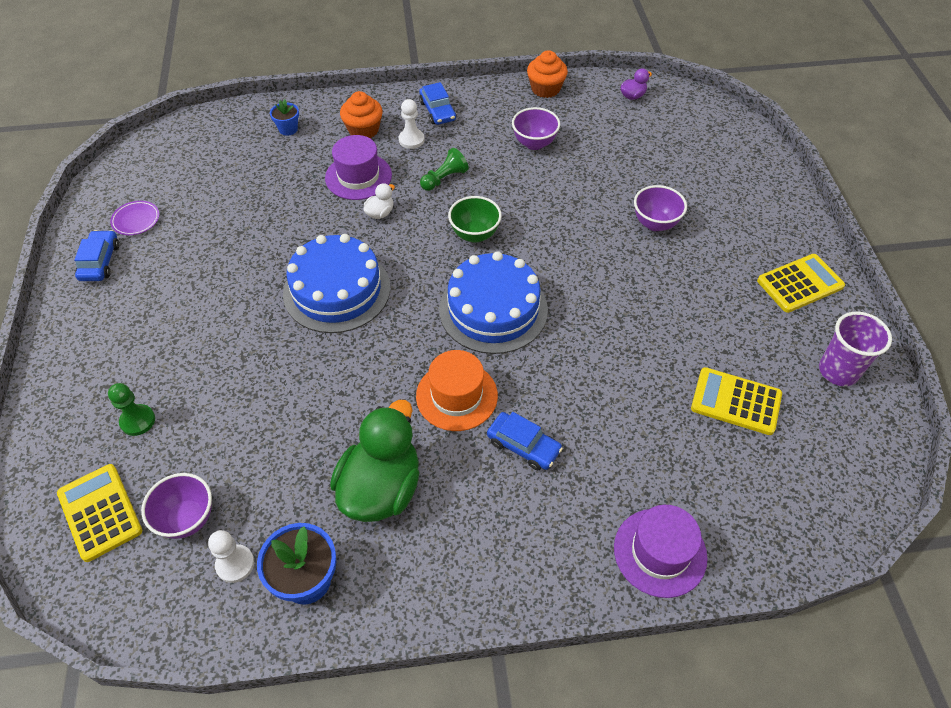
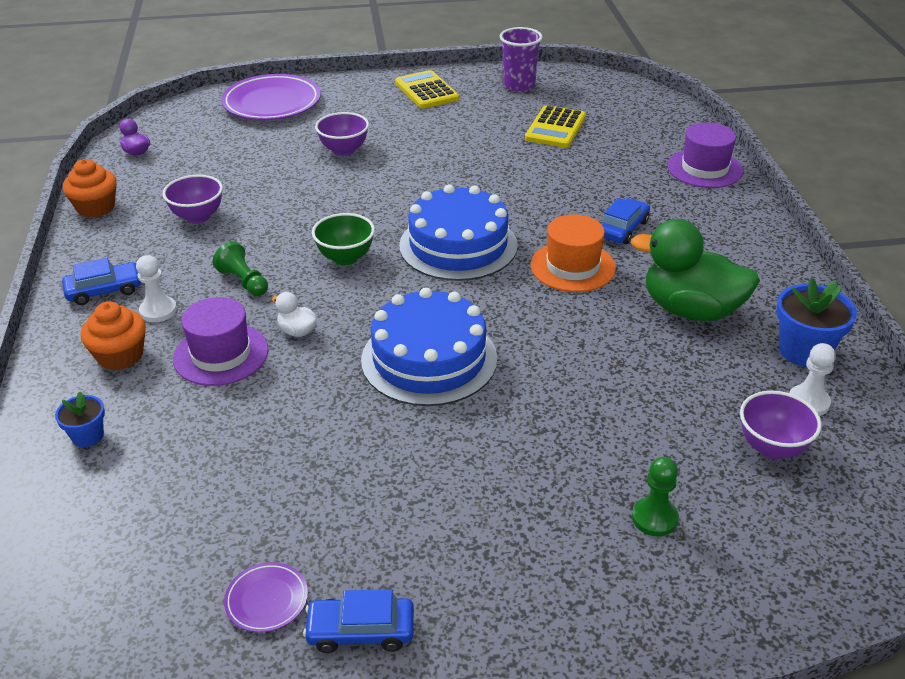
camera: 90 degrees left, 15 degrees down
(100, 512) = (791, 529): yellow calculator -> none
(740, 167) = (272, 103): none -> purple plate

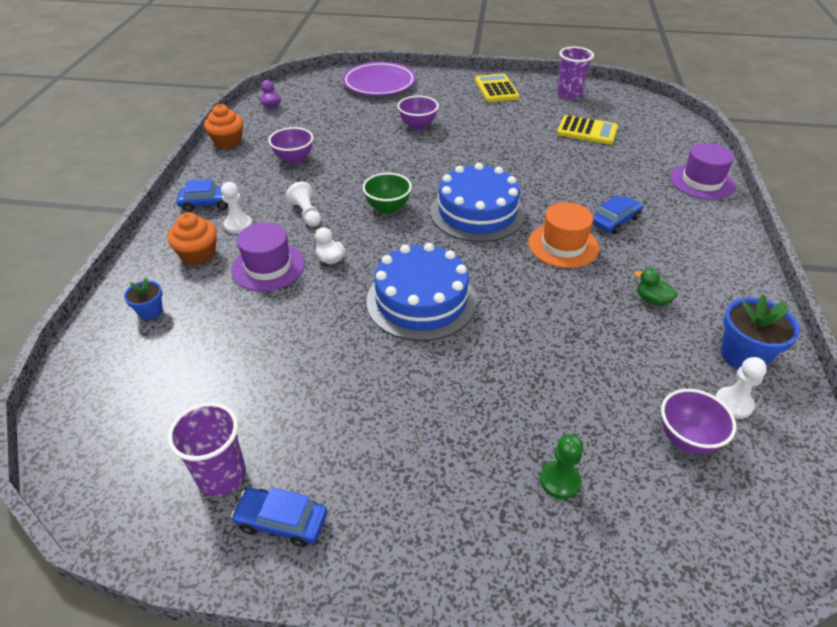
camera: 15 degrees right, 5 degrees up
(244, 281) = (307, 213): green pawn -> white pawn
(267, 600) = (221, 475): purple plate -> purple cup
(555, 128) = (587, 131): yellow calculator -> yellow calculator turned 105 degrees counterclockwise
(691, 310) = (652, 300): green duck -> green duck, size x0.42

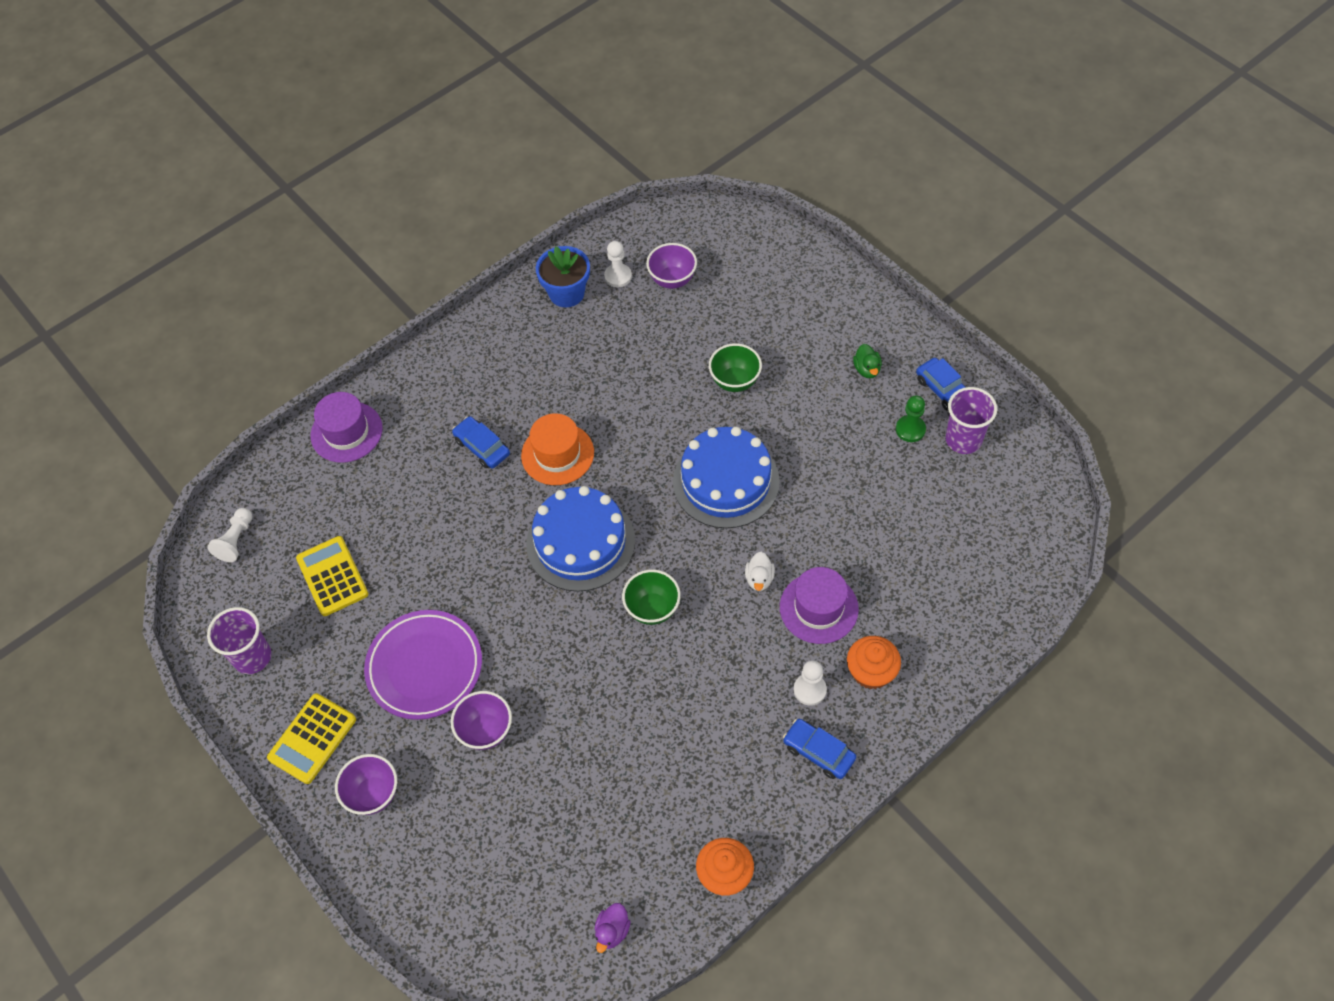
camera: 135 degrees left, 15 degrees up
(150, 311) = (947, 623): blue flower pot -> none
(294, 159) = (677, 769): purple bowl -> purple bowl (373, 794)
(307, 213) = (733, 658): white pawn -> white pawn (236, 540)
(379, 83) = (429, 878): purple plate -> purple plate (425, 667)
(504, 380) = (735, 381): none -> green bowl
(560, 481) = (769, 308): green pawn -> green pawn (910, 429)
(615, 221) = (482, 447): blue car -> blue car turned 45 degrees clockwise
(652, 300) = (563, 364): green duck -> green duck (867, 369)

